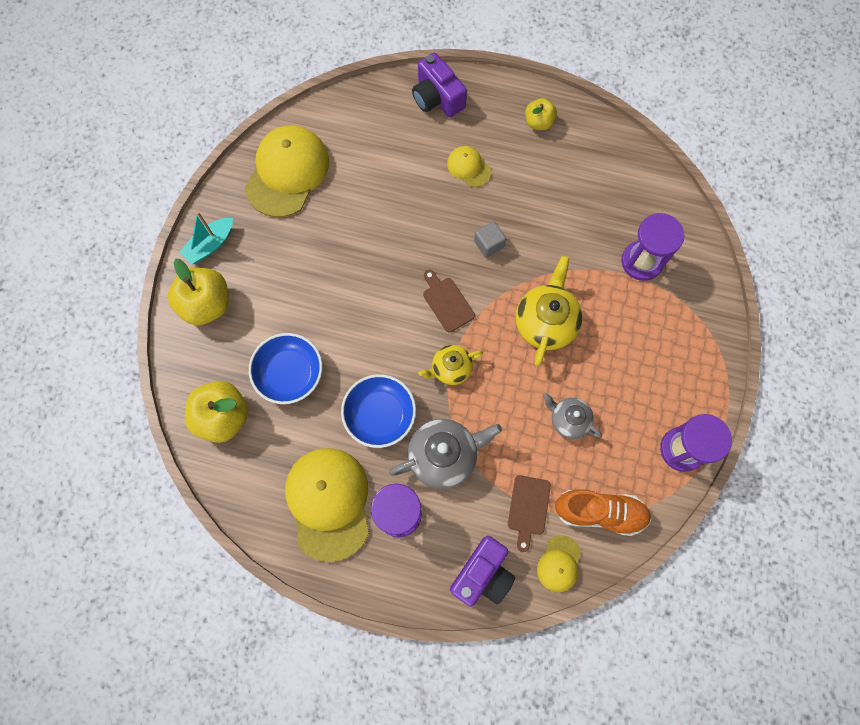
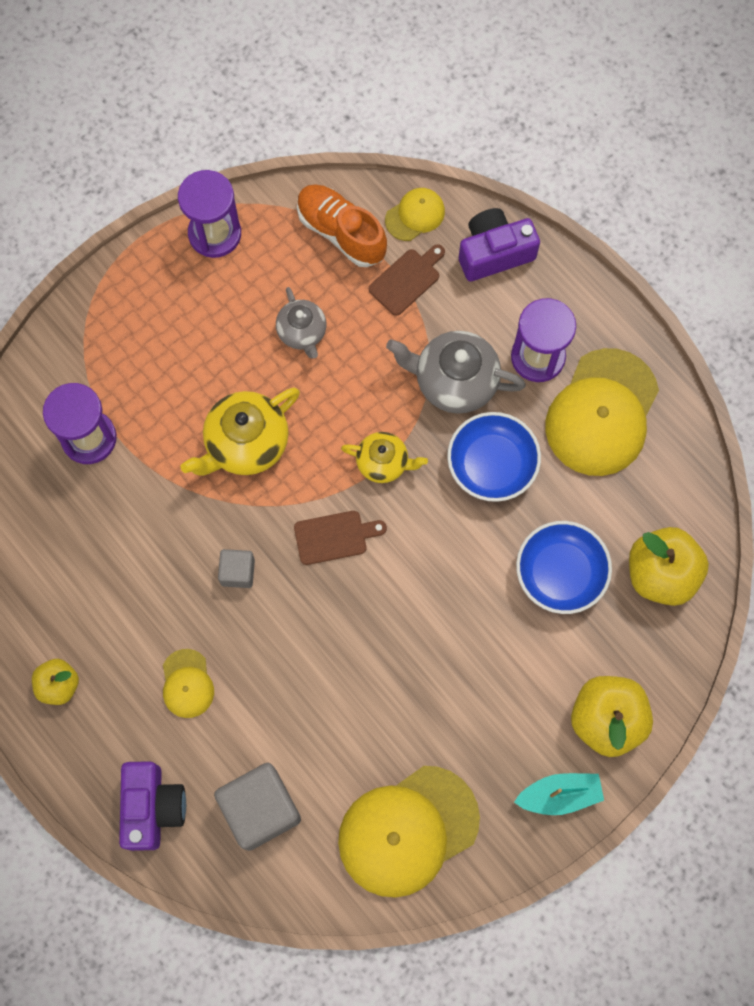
camera: 145 degrees left, 0 degrees up
(378, 133) = (260, 809): none -> grey cube
(447, 302) = (334, 537): brown cutting board -> brown cutting board turned 105 degrees counterclockwise

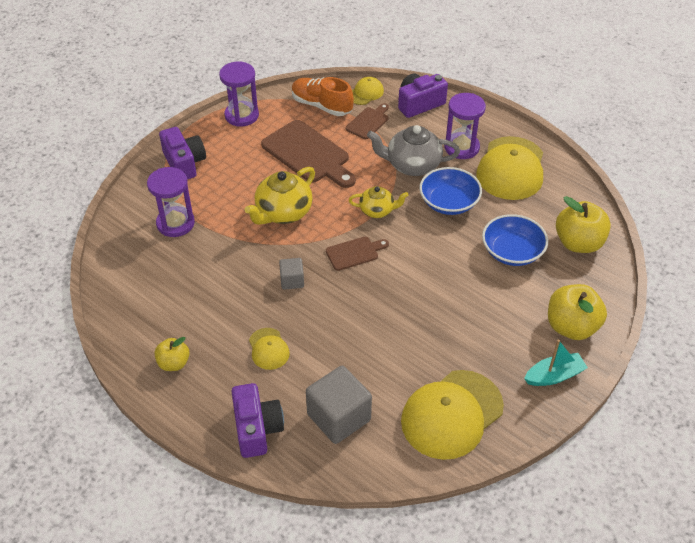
camera: 10 degrees left, 25 degrees down
(115, 321) = (184, 163): none -> purple camera
(302, 332) = (308, 154): grey teapot -> brown cutting board

